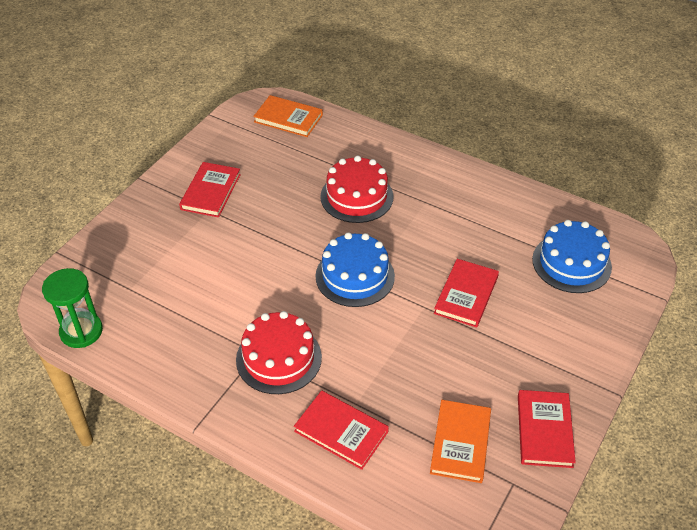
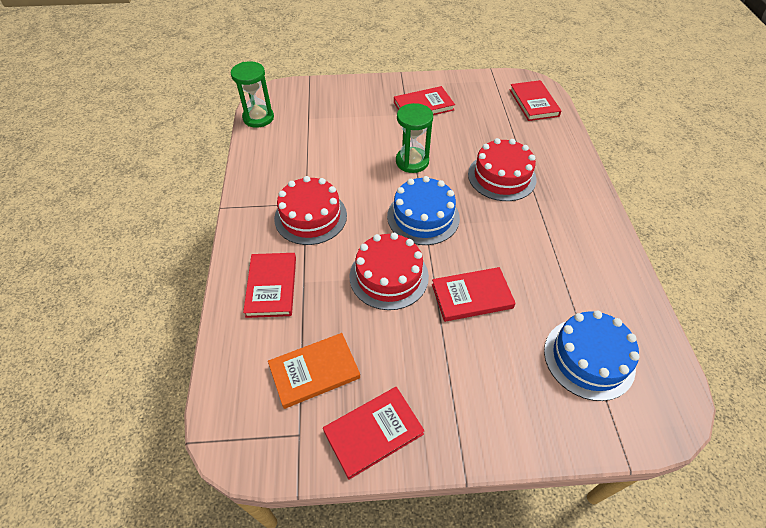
camera: 55 degrees right, 5 degrees up
(279, 244) = (412, 161): none -> green hourglass
(288, 118) = (534, 103): orange book -> red book
(401, 337) = (389, 276): none -> red cake

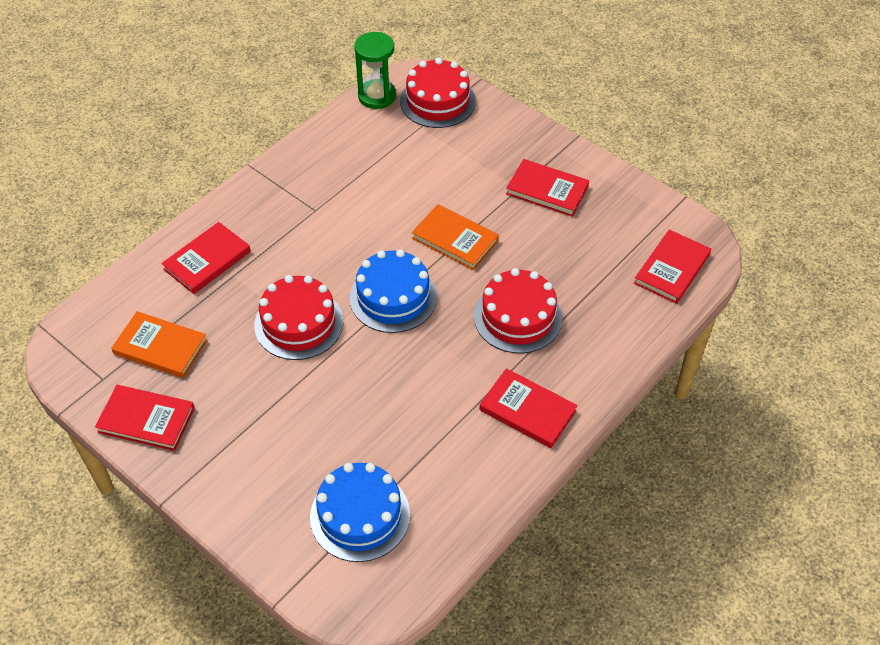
camera: 45 degrees right, 0 degrees up
(310, 217) = (304, 225): red cake -> red cake (437, 101)
(412, 161) = (455, 239): green hourglass -> orange book
(472, 296) = (339, 393): red book -> red book (527, 410)

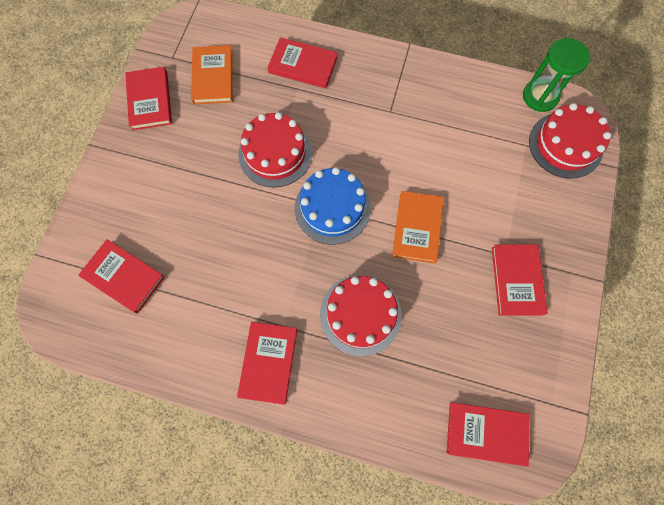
camera: 65 degrees right, 20 degrees up
(360, 515) = (123, 277): blue cake -> red book

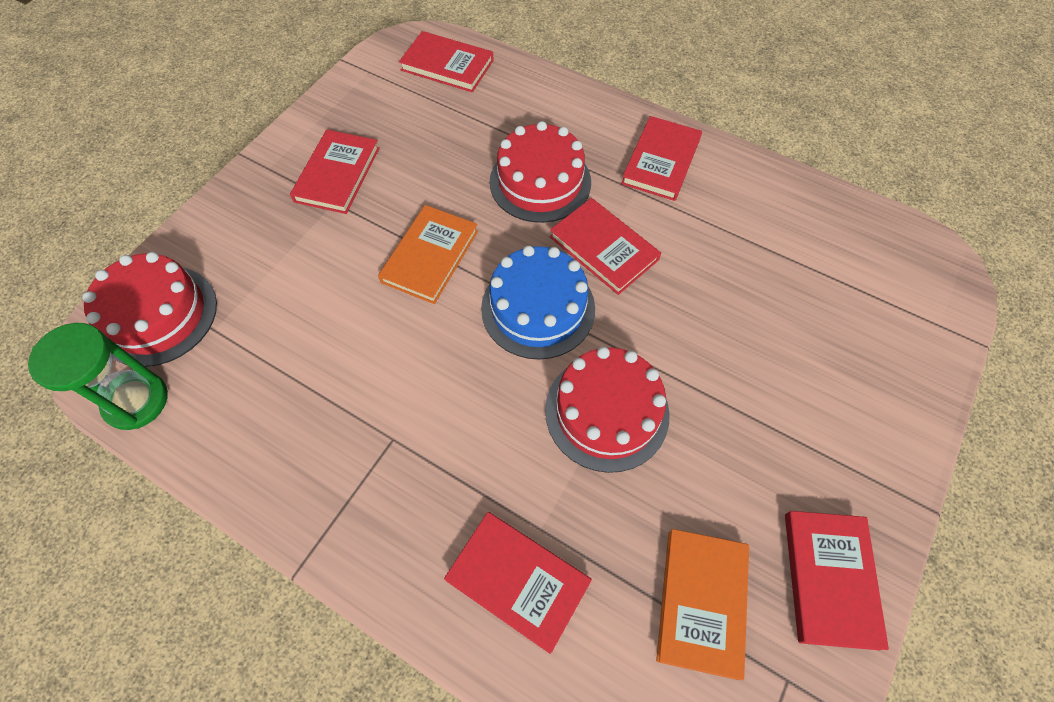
camera: 165 degrees left, 10 degrees down
(123, 277) = (847, 287): red book -> red book (603, 248)

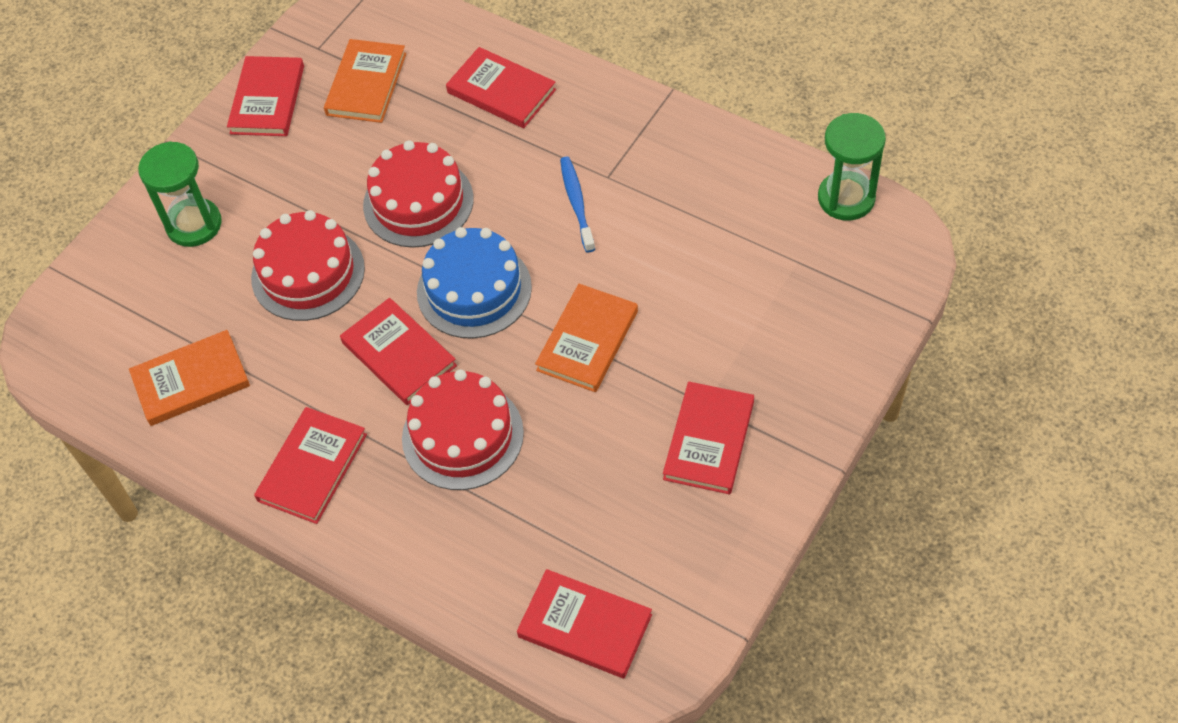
camera: 175 degrees left, 5 degrees down
(158, 315) = (858, 273): red cake -> red cake (308, 273)
(430, 404) = (577, 203): none -> blue toothbrush
(788, 229) = (191, 381): none -> orange book
(852, 391) = (194, 224): none -> green hourglass

